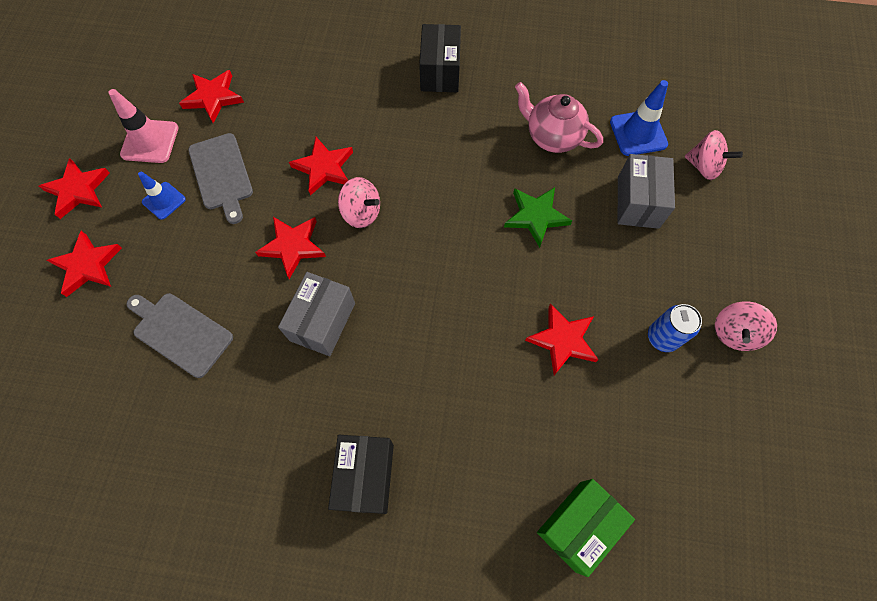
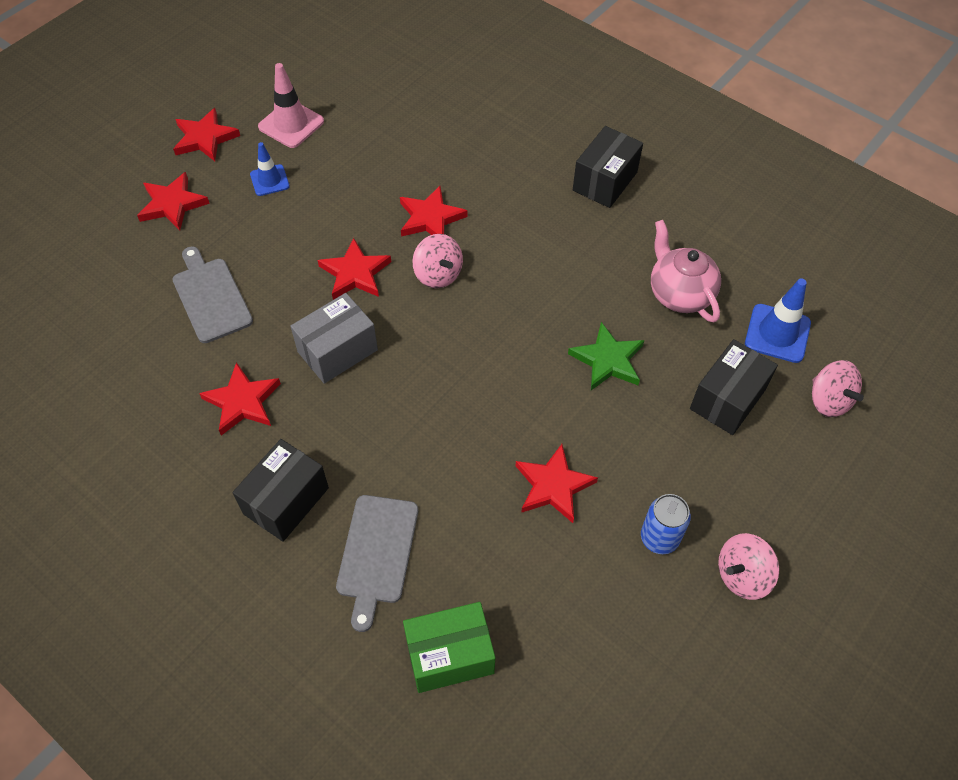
camera: 30 degrees right, 10 degrees down
(213, 97) = (371, 111): red star -> red star (242, 402)
(221, 174) = (334, 181): grey cutting board -> grey cutting board (377, 553)
(638, 202) = (727, 399): grey box -> black box

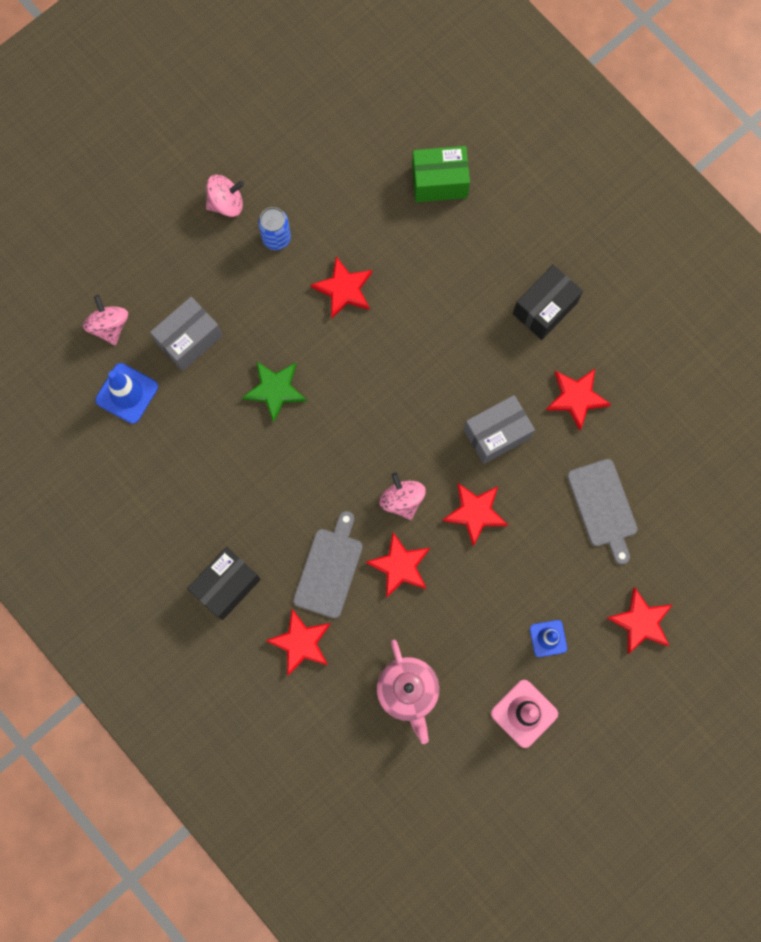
camera: 170 degrees left, 20 degrees up
(205, 138) = (611, 707): red star -> red star (301, 642)
(377, 553) = (481, 258): grey cutting board -> grey cutting board (329, 569)
(679, 294) = (196, 446): pink teapot -> pink teapot (408, 691)
(727, 399) = (189, 339): black box -> grey box

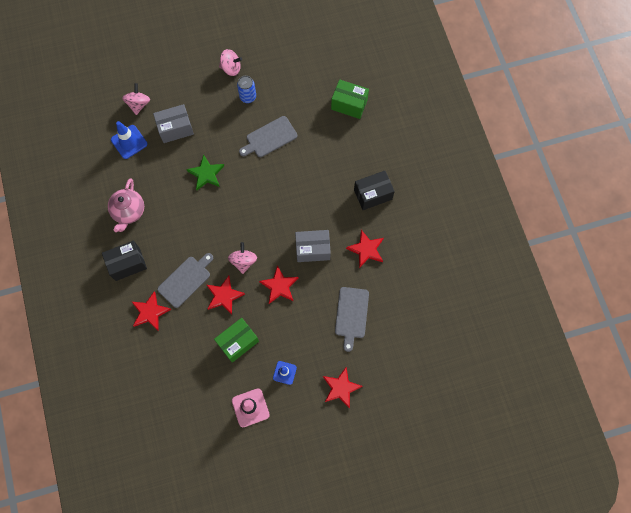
camera: 25 degrees right, 5 degrees down
(344, 289) = (269, 138): red star -> grey cutting board
(408, 691) = (193, 365): pink teapot -> pink teapot (129, 211)
(456, 625) = (238, 342): none -> green box

